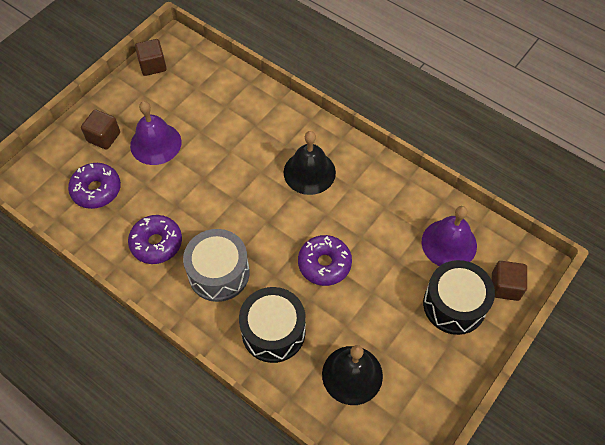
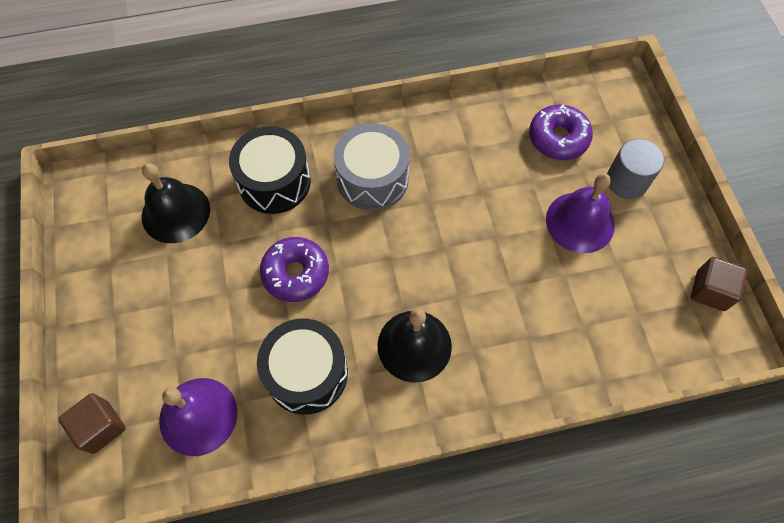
camera: 130 degrees right, 5 degrees up
(104, 137) = (627, 181): brown cube -> grey cylinder
(156, 243) = (451, 150): purple donut -> none
(454, 305) = (138, 356): black drum -> black drum (307, 373)

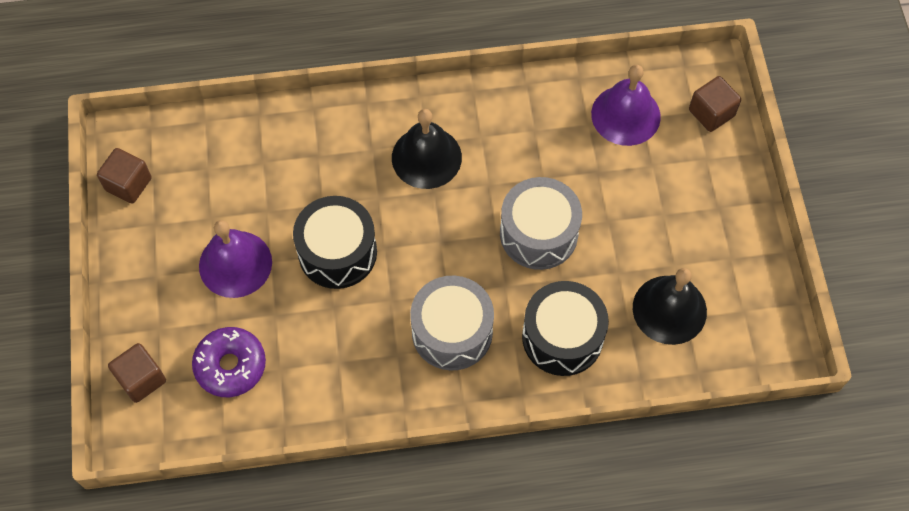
camera: 175 degrees left, 0 degrees up
(296, 273) = (538, 233): purple donut -> grey drum
(307, 373) = (528, 141): black drum -> black drum (337, 252)
(627, 181) = (169, 306): grey cylinder -> none
(629, 123) = (141, 379): none -> brown cube

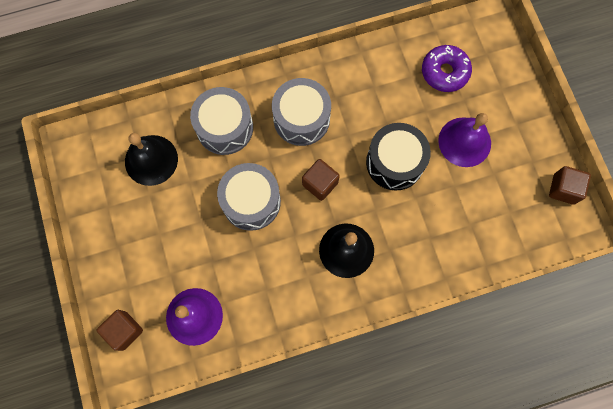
camera: 170 degrees right, 10 degrees up
(141, 379) = (500, 54): brown cube -> brown cube (320, 183)
(562, 337) = (225, 128): black drum -> grey drum

